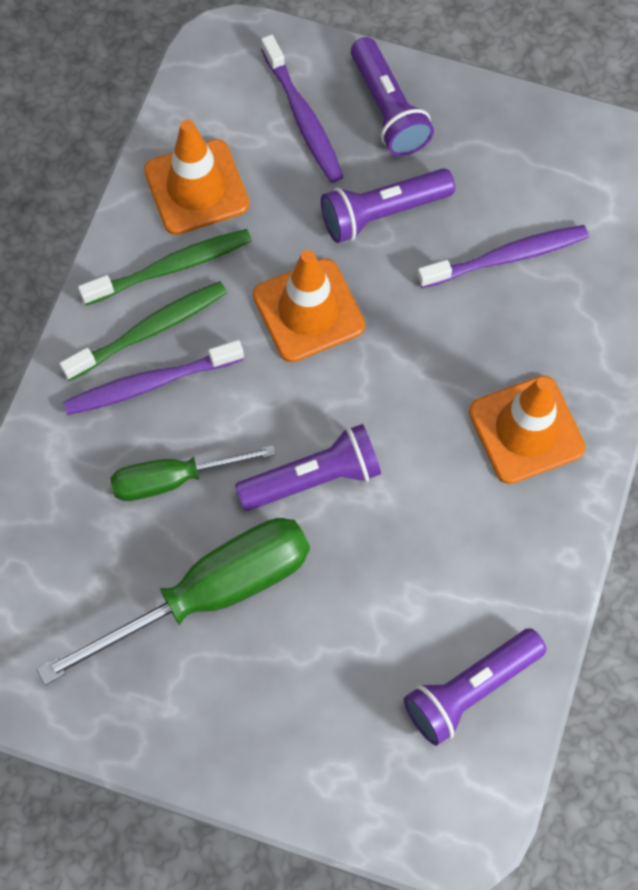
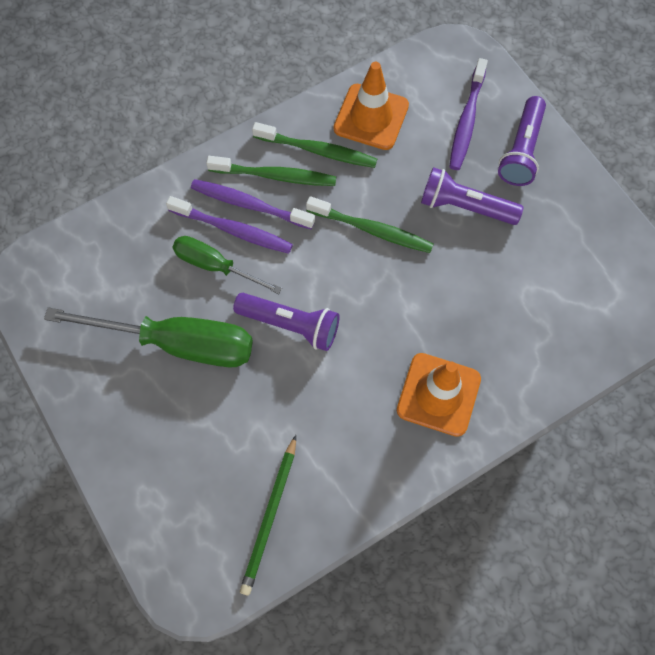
camera: 40 degrees right, 0 degrees up
(308, 310) = (372, 230): orange traffic cone -> green toothbrush
(470, 689) = (270, 516): purple flashlight -> green pencil
(507, 257) = (517, 286): purple toothbrush -> purple toothbrush (233, 230)

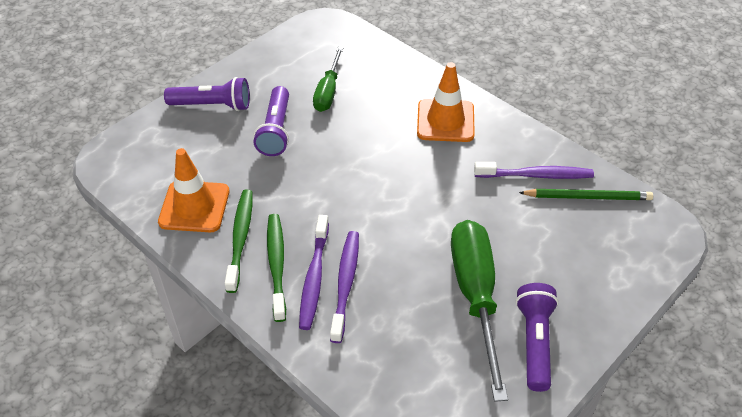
camera: 105 degrees left, 20 degrees down
(215, 266) = (388, 288): green screwdriver -> green screwdriver (328, 91)
(290, 325) = (425, 220): purple flashlight -> purple flashlight (534, 342)
(372, 230) = (315, 184): green toothbrush -> none
(466, 121) = (187, 142): purple toothbrush -> purple toothbrush (536, 175)

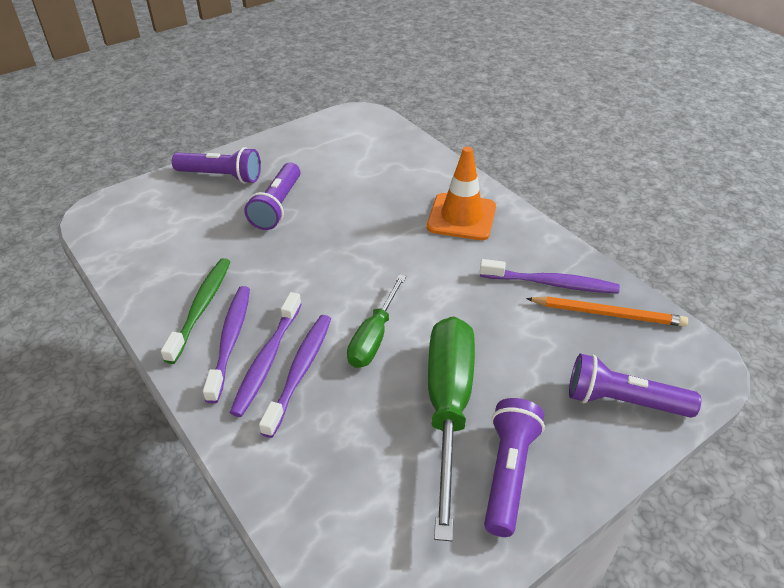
camera: 10 degrees right, 5 degrees down
(194, 207) = (165, 270): orange traffic cone -> none
(277, 264) = (230, 340): green toothbrush -> purple toothbrush
(328, 91) = (344, 176): green screwdriver -> green screwdriver (374, 337)
(587, 197) = (608, 314): green pencil -> orange pencil
(612, 271) = (623, 401): none -> purple flashlight

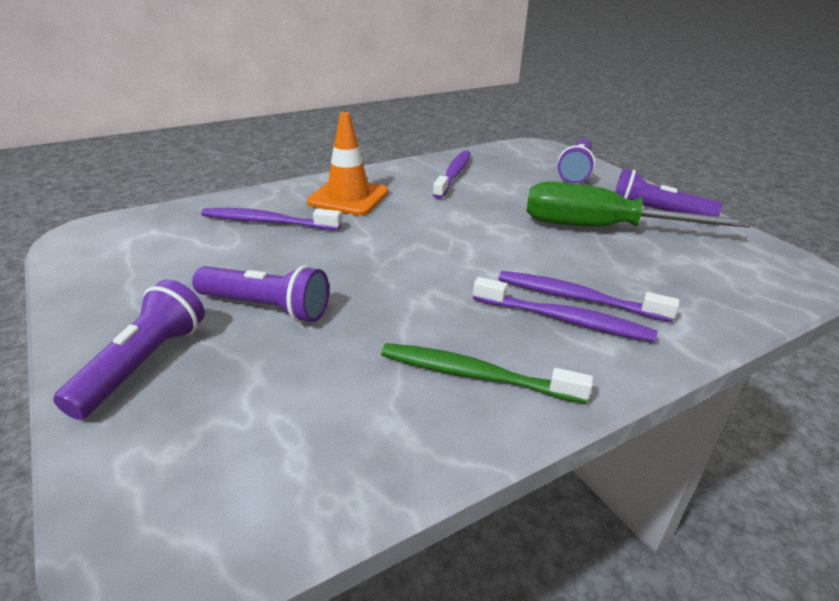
camera: 85 degrees left, 10 degrees down
(230, 340) = (536, 347): purple toothbrush -> purple toothbrush (267, 222)
(374, 337) = (522, 254): green screwdriver -> none
(608, 314) = (490, 162): orange pencil -> none

